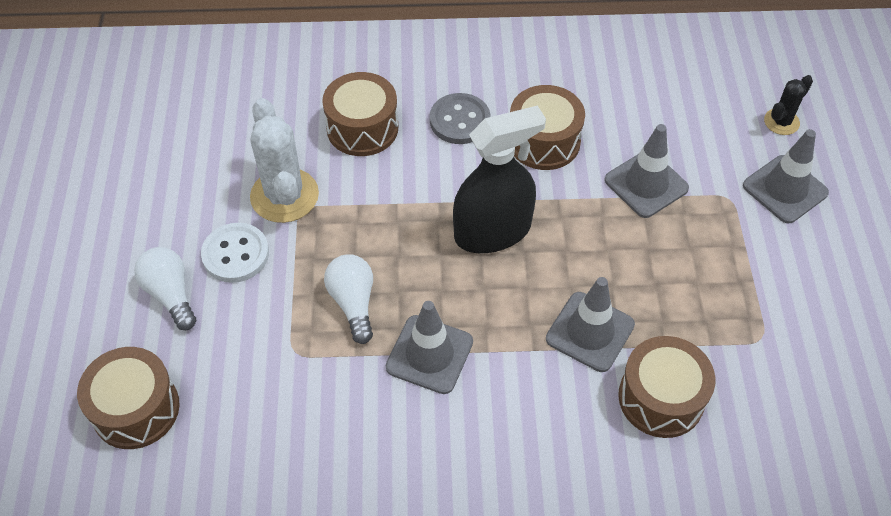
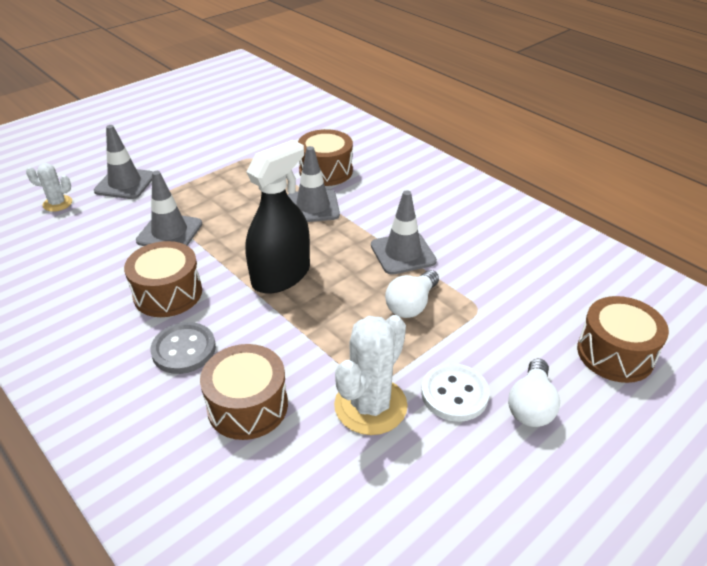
camera: 130 degrees left, 15 degrees down
(492, 232) = (281, 275): black spray bottle -> black spray bottle turned 105 degrees clockwise
(781, 122) = (57, 203): black cactus -> white cactus

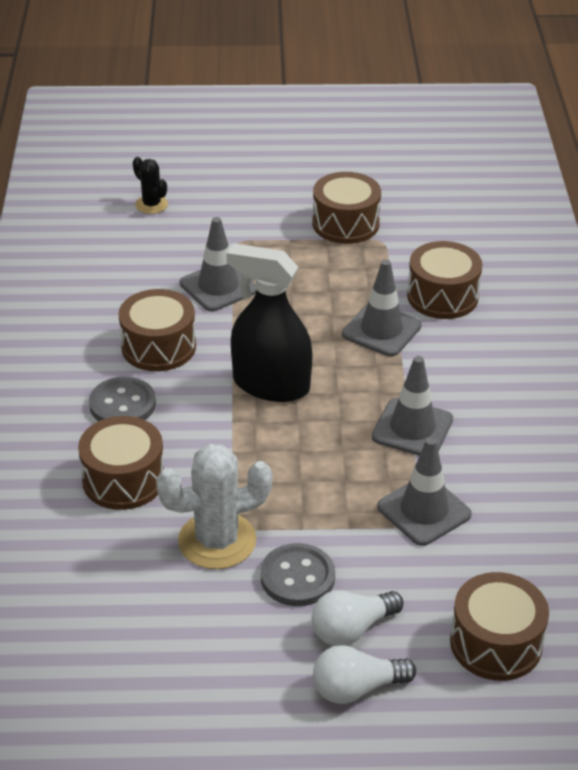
camera: 40 degrees right, 0 degrees up
(57, 203) = (151, 205): white cactus -> black cactus
(125, 183) = (229, 212): grey traffic cone -> grey traffic cone (424, 511)
(216, 158) = (345, 224): none -> brown drum
(281, 275) = (271, 385): black spray bottle -> black spray bottle turned 150 degrees counterclockwise
(411, 305) = (357, 481): white light bulb -> white light bulb (356, 688)
(454, 394) = (297, 577): white button -> grey button

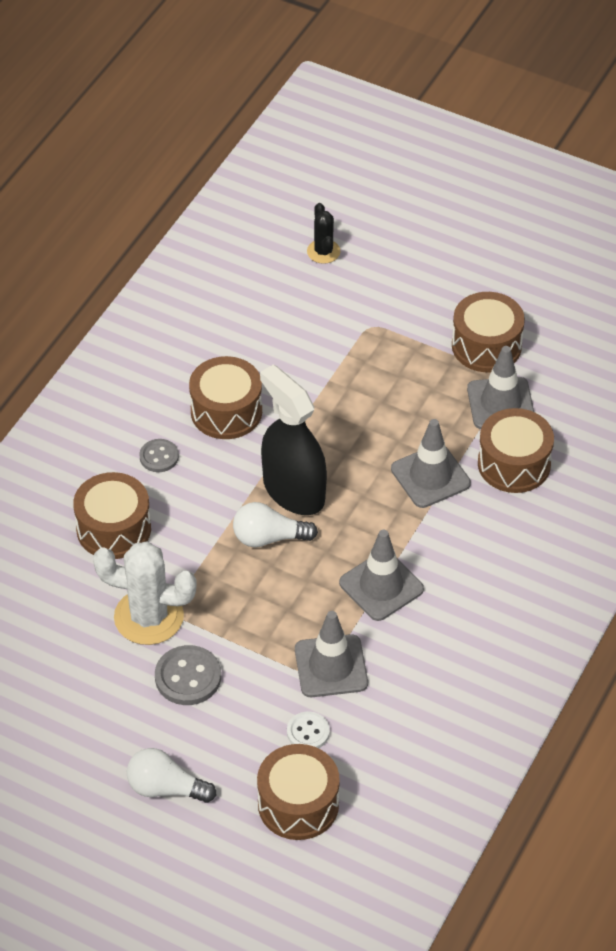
camera: 30 degrees right, 10 degrees up
(122, 404) = (159, 457): grey button -> grey button, size x0.63
(218, 287) = (320, 369): grey traffic cone -> grey traffic cone (500, 404)
(351, 629) = (197, 740): white light bulb -> white light bulb (268, 538)
(450, 575) = (308, 732): none -> white button

